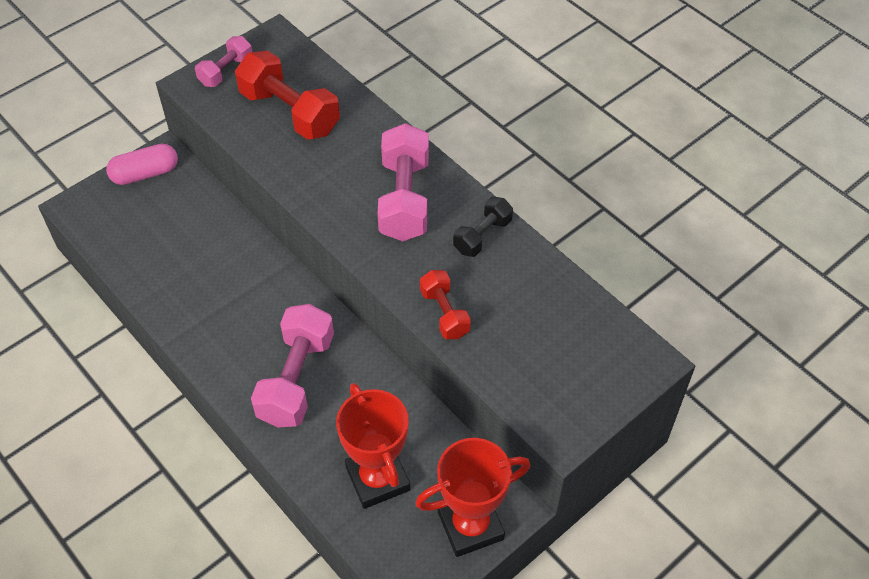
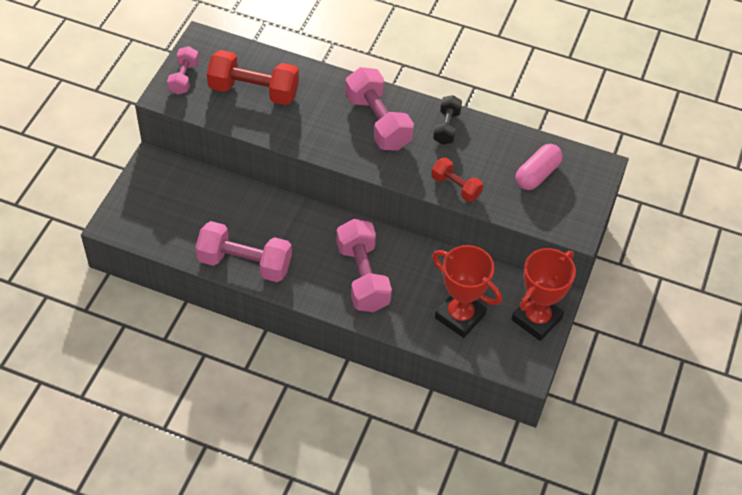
camera: 30 degrees left, 0 degrees up
(145, 174) = (148, 180): pink capsule -> pink capsule (537, 174)
(178, 307) = (244, 263): none -> pink dumbbell

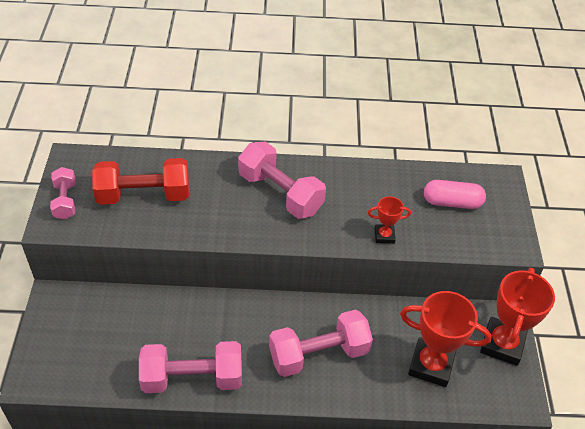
camera: 20 degrees left, 5 degrees down
(362, 277) = (319, 354): pink dumbbell -> pink dumbbell turned 75 degrees counterclockwise
(446, 127) = (347, 181): black dumbbell -> none
(456, 187) = (384, 236): red dumbbell -> red trophy
(537, 174) = (452, 202): pink capsule -> pink capsule turned 75 degrees clockwise

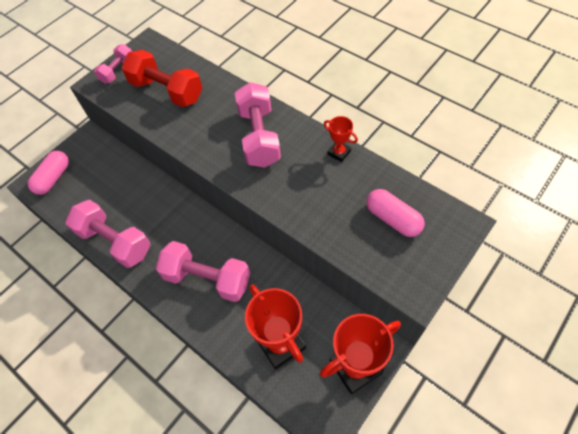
camera: 45 degrees right, 10 degrees up
(53, 360) = (53, 178): none -> pink capsule
(384, 236) = (306, 215): red trophy -> red trophy (339, 152)

